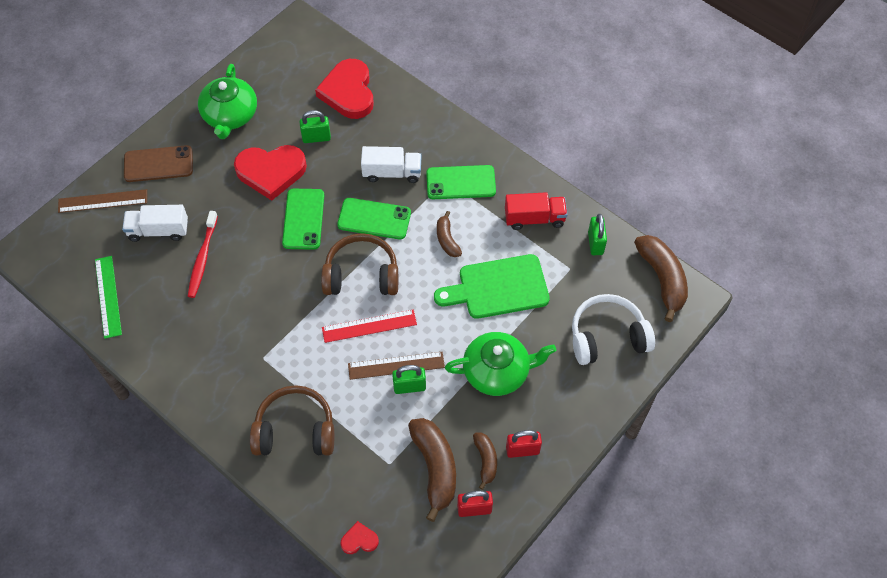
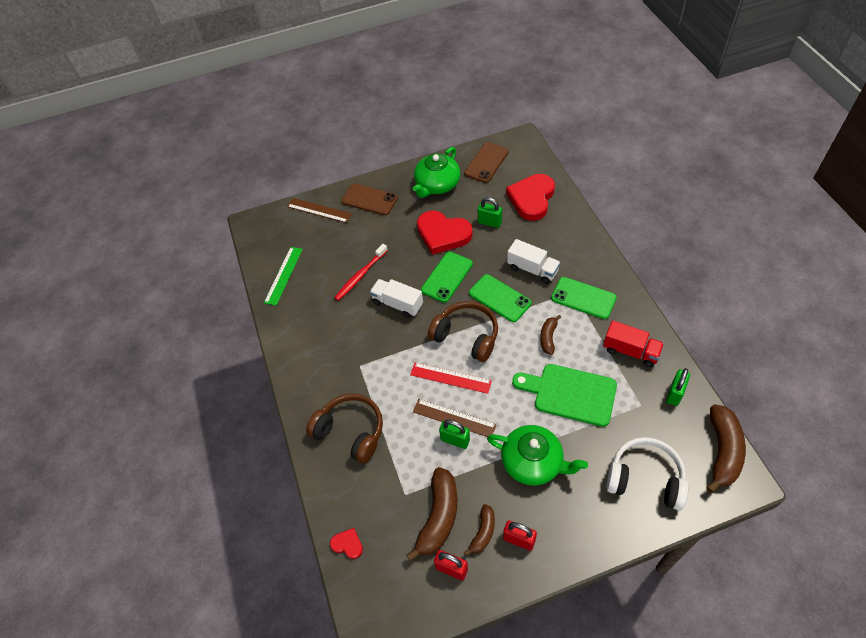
camera: 35 degrees right, 5 degrees down
(158, 230) = (343, 244): white truck -> white truck (397, 304)
(273, 67) = (486, 162): none -> brown phone

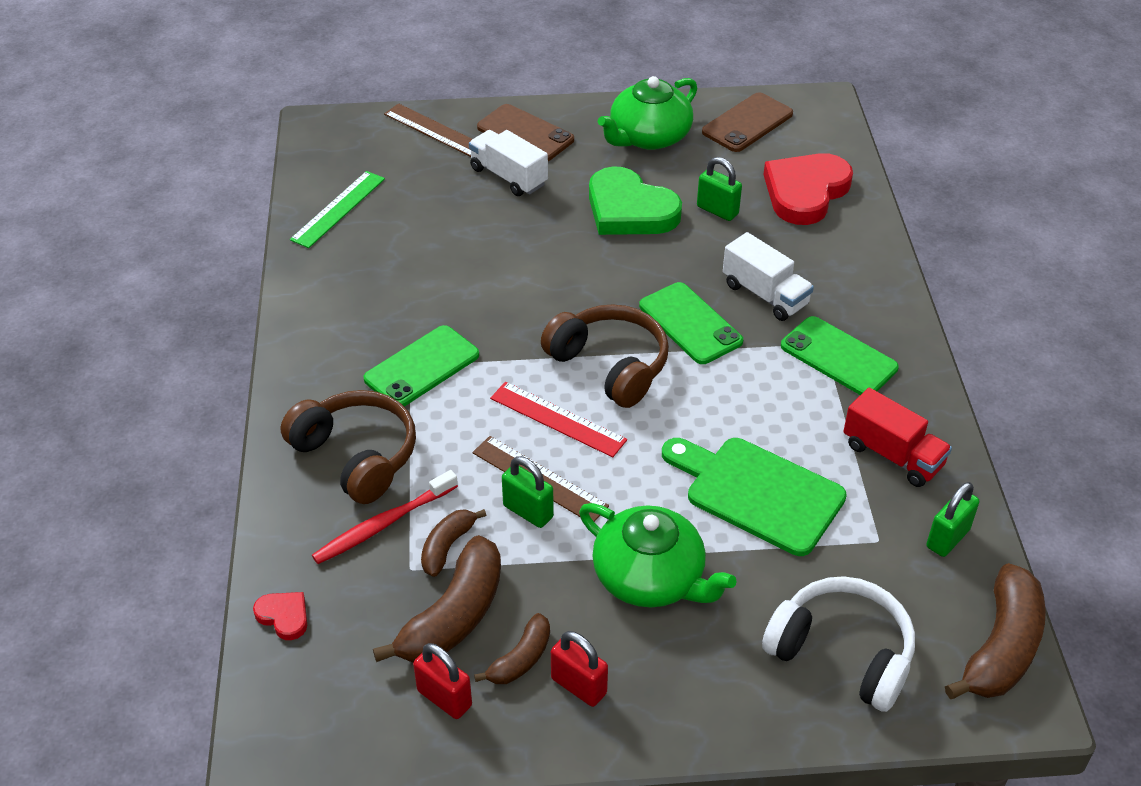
camera: 10 degrees right, 10 degrees down
(360, 276) = (465, 238): red toothbrush -> red toothbrush (383, 524)
(397, 304) = (511, 292): white truck -> white truck (508, 176)
(443, 234) = (629, 210): red heart -> green heart
(447, 277) = (611, 272): green phone -> green phone (422, 367)
(548, 337) = (752, 401): brown banana -> brown banana (447, 547)

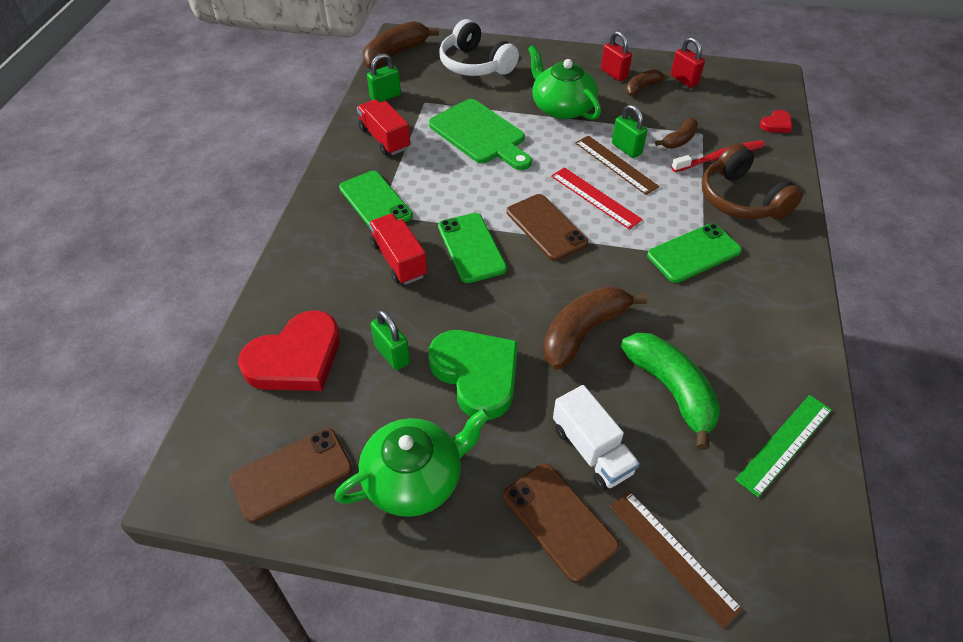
camera: 165 degrees left, 5 degrees up
(284, 616) = (776, 124): red heart -> red heart turned 90 degrees counterclockwise
(442, 229) = (671, 390): none -> green banana
(453, 616) = (677, 109): brown banana -> brown banana (583, 332)
(610, 365) = (546, 227): brown headphones -> brown phone
(765, 294) = (399, 260): white truck -> red truck

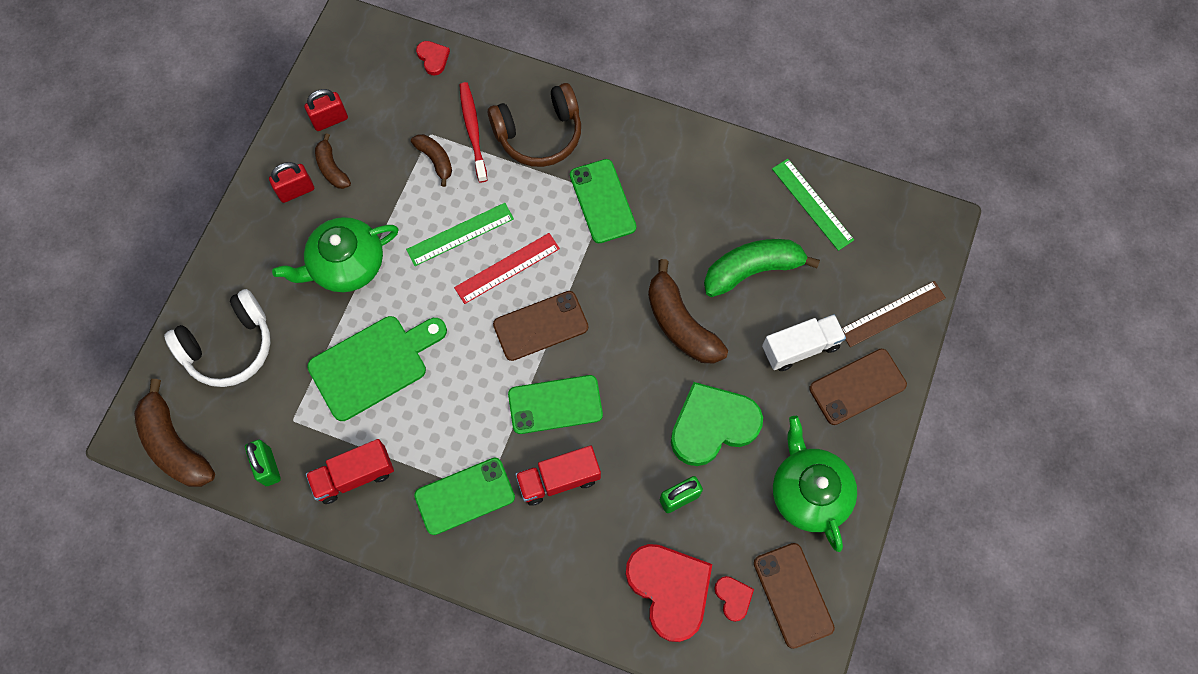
camera: 80 degrees left, 20 degrees up
(288, 415) = (733, 597): none -> red heart
(615, 164) = (460, 234): brown ruler -> green ruler
(626, 149) = (437, 216): green padlock -> none

